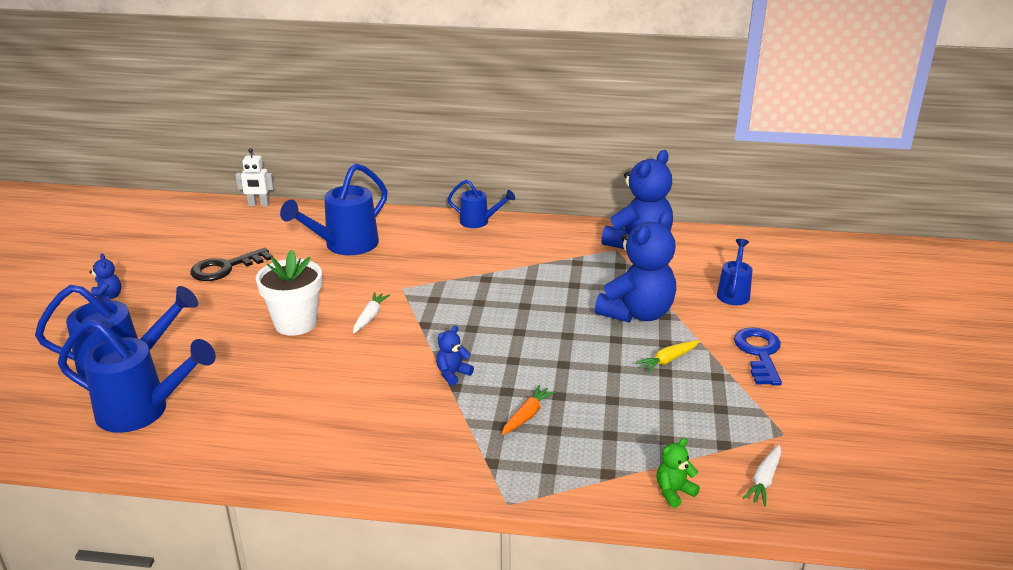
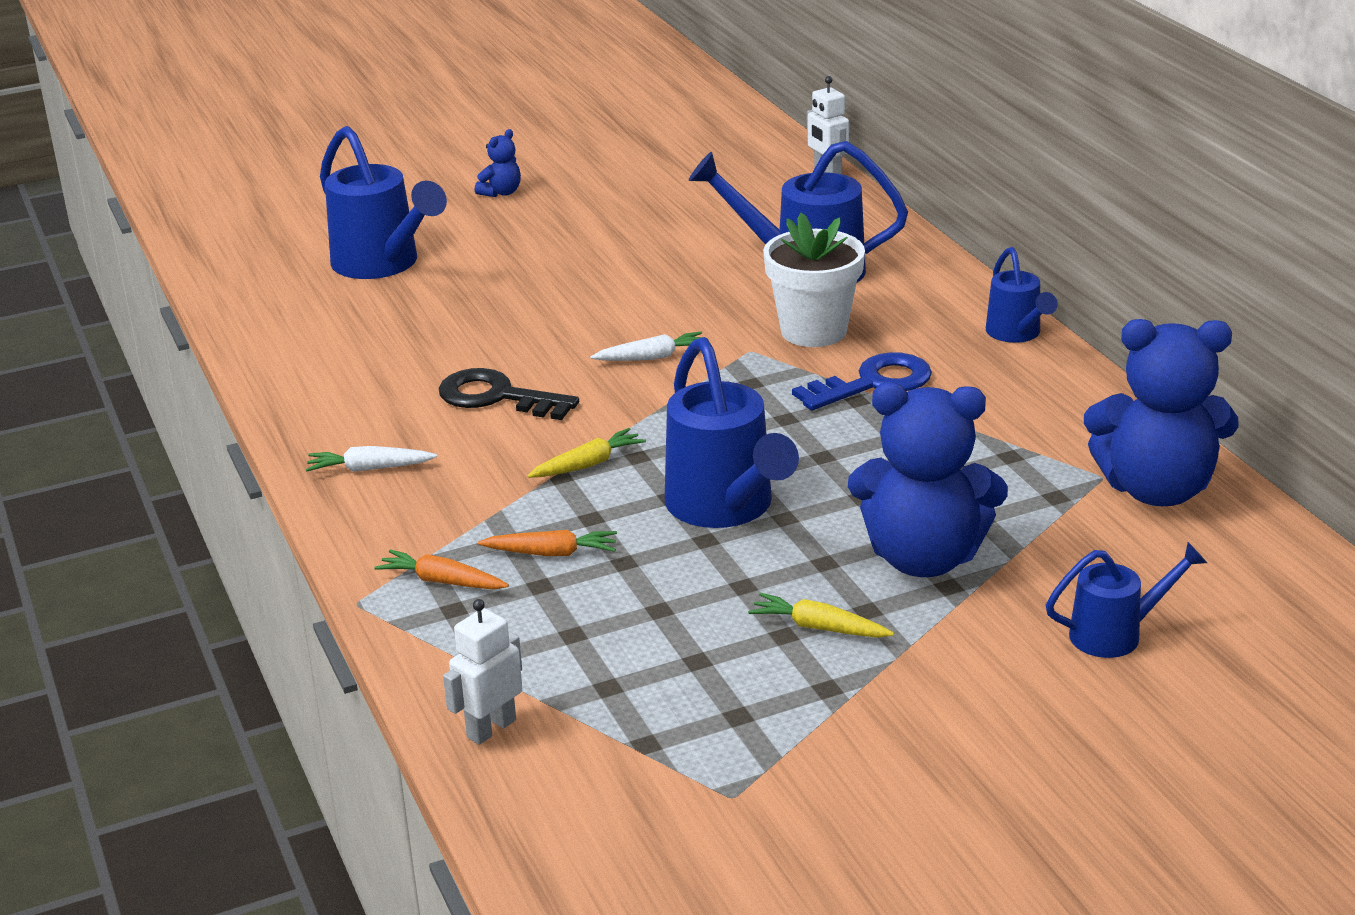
camera: 60 degrees right, 0 degrees up
(141, 411) = (317, 309): blue watering can -> blue watering can (725, 507)
(225, 268) = (647, 223): black key -> black key (497, 397)
(295, 323) = (579, 317): white flower pot -> white flower pot (813, 331)
(453, 374) = (587, 464): blue teddy bear -> yellow carrot
(517, 463) = (442, 582): none -> orange carrot
(674, 492) = (491, 728): green teddy bear -> white robot
(759, 353) = (946, 713): blue key -> blue key (874, 383)
(764, 480) = (591, 806): white carrot -> white carrot (370, 469)

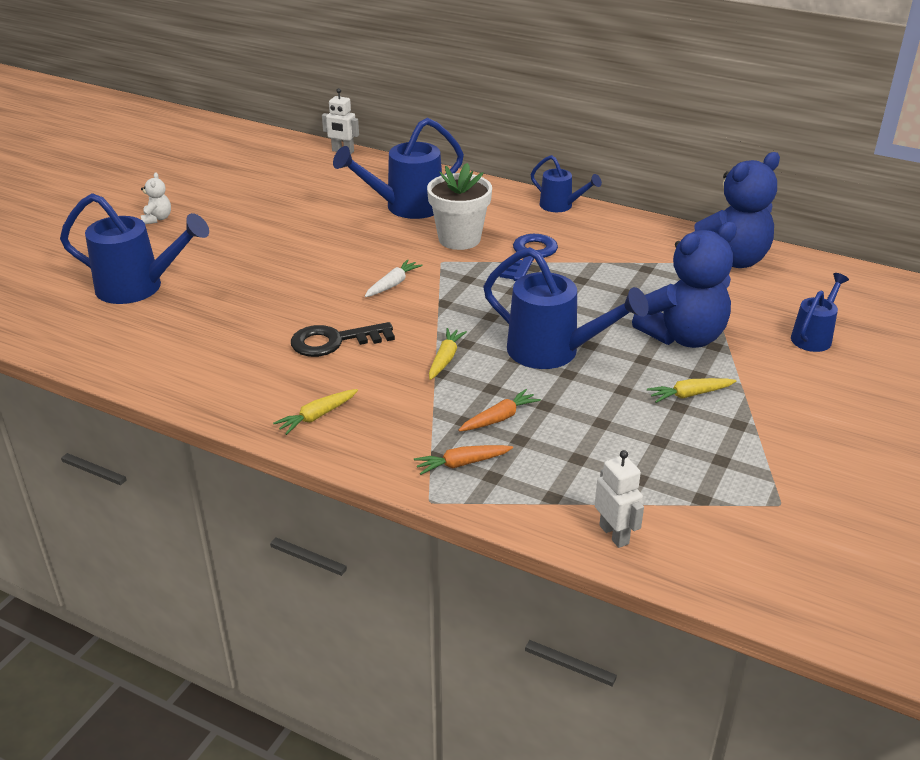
camera: 40 degrees left, 5 degrees up
(370, 469) = (317, 416): white carrot -> yellow carrot
(491, 728) = (614, 534): white robot -> white robot turned 150 degrees clockwise
(501, 193) = (157, 219): blue teddy bear -> white teddy bear

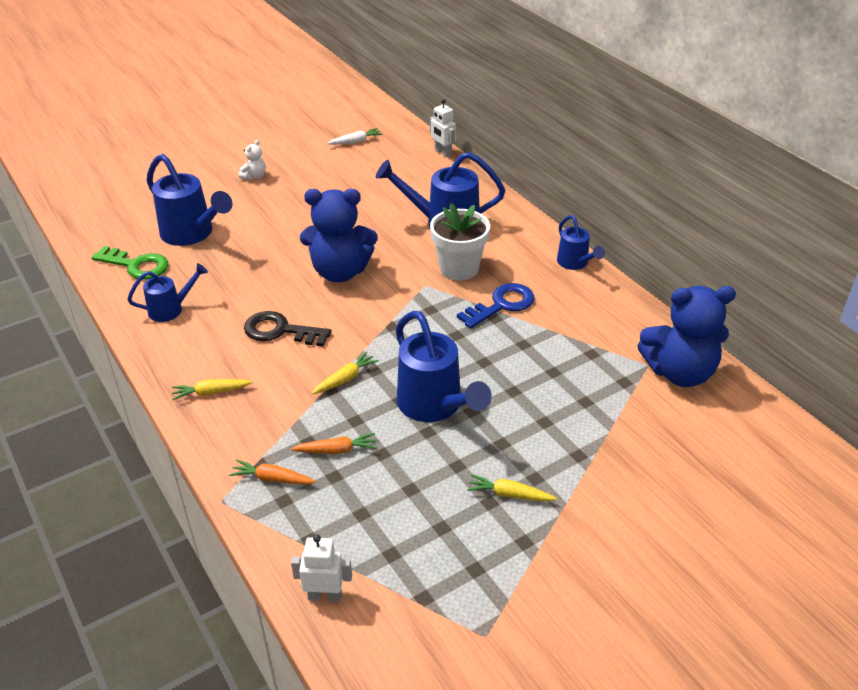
camera: 30 degrees right, 5 degrees up
(102, 334) = (136, 265): none -> green key
(392, 284) = (368, 294): white carrot -> white carrot (355, 142)
(614, 534) = (325, 596): white robot -> white robot turned 90 degrees counterclockwise
(683, 337) = (559, 435): blue teddy bear -> blue teddy bear (340, 272)
(813, 337) = (682, 483): blue watering can -> blue watering can (170, 309)

